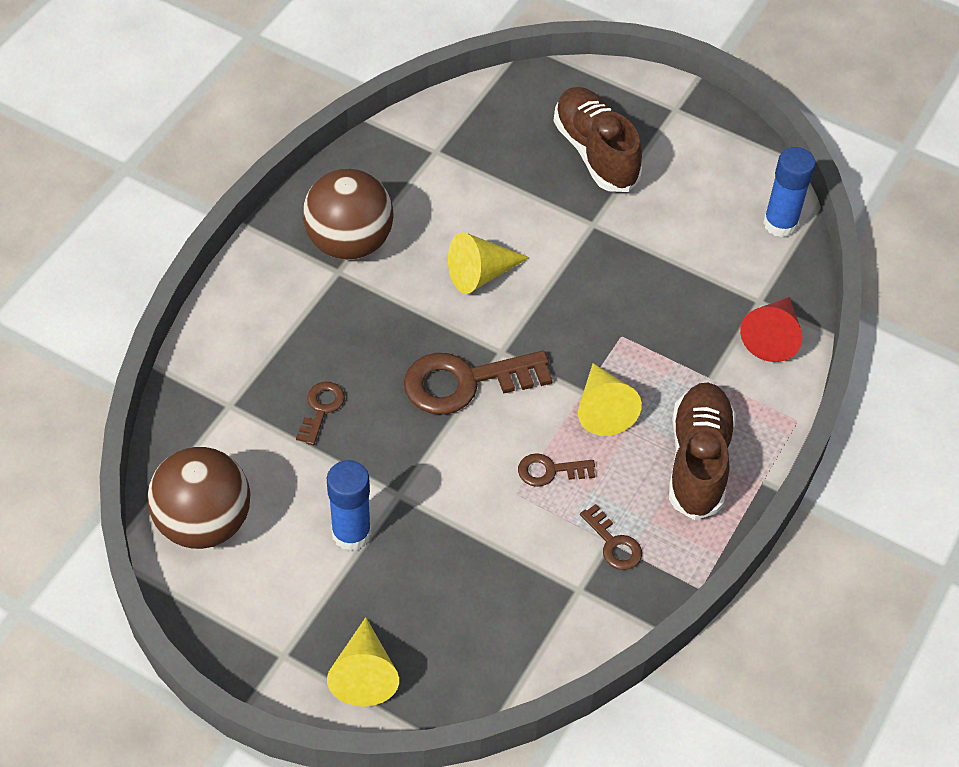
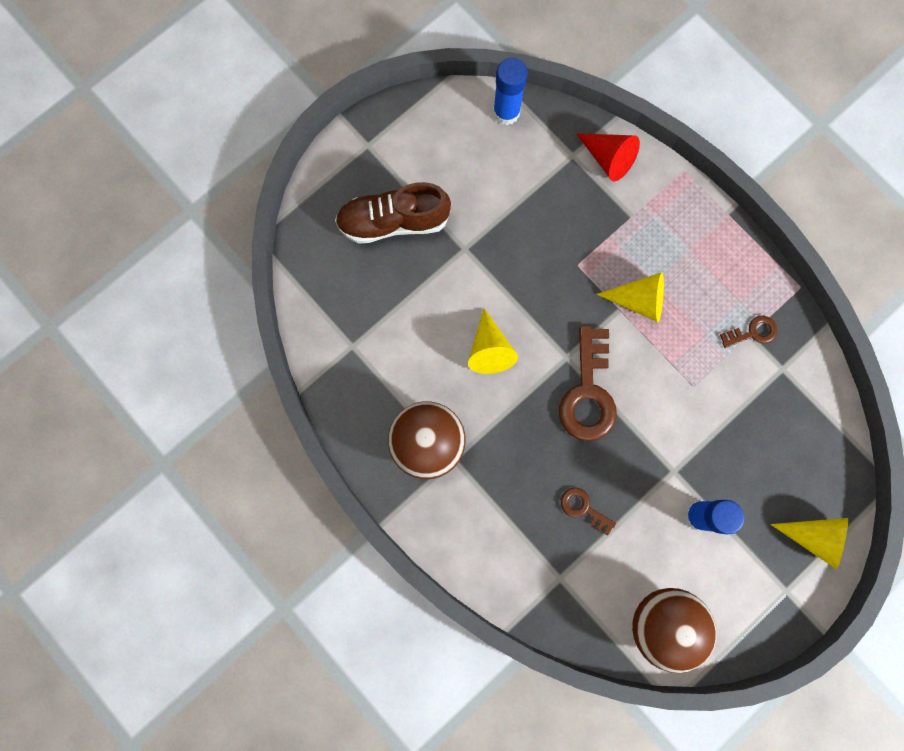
camera: 70 degrees left, 25 degrees up
(550, 471) = (682, 356): brown key -> none
(698, 460) = (700, 250): brown shoe -> none

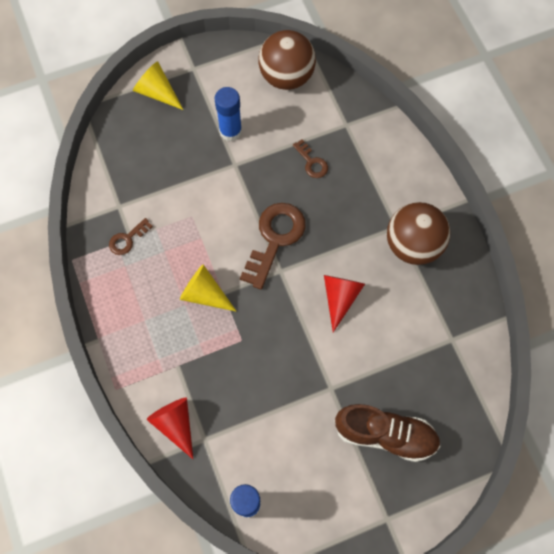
camera: 160 degrees left, 10 degrees down
(489, 350) = (340, 297): yellow cone -> red cone
(752, 332) = (127, 239): brown key -> brown key turned 45 degrees counterclockwise

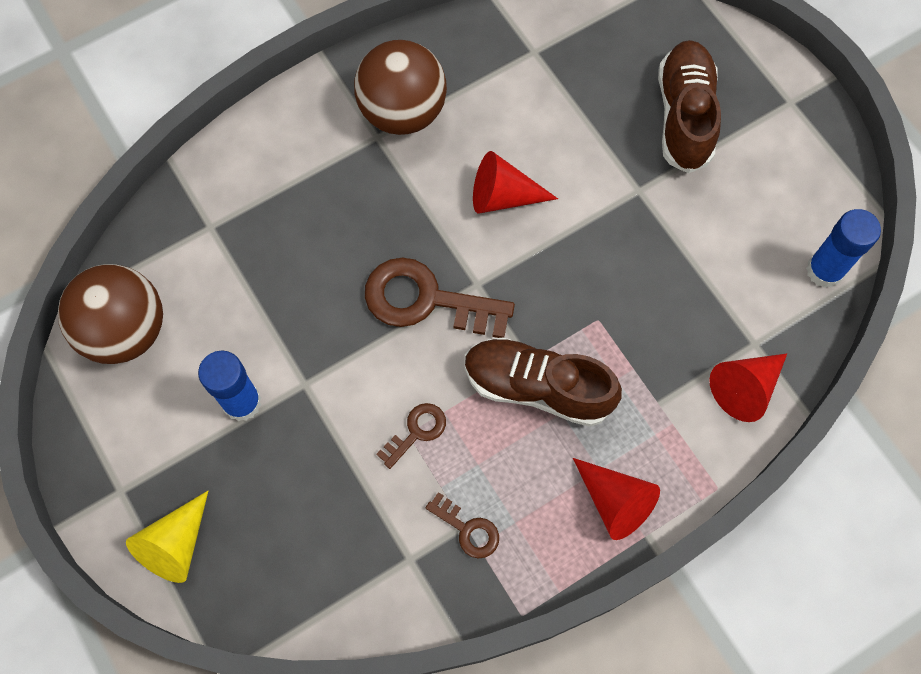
camera: 100 degrees left, 0 degrees up
(122, 325) = (615, 502): none -> red cone
(204, 294) = (537, 387): yellow cone -> brown shoe
(312, 162) = (285, 267): brown key -> brown key (416, 431)

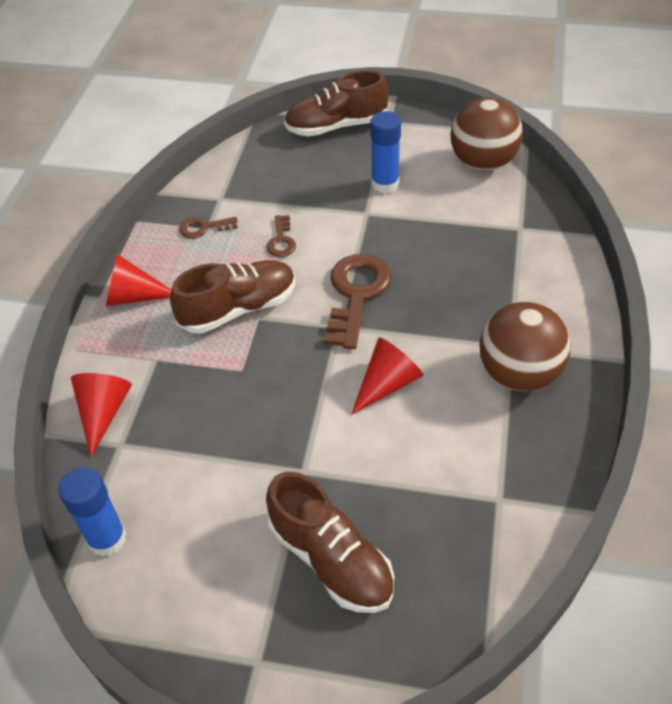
camera: 135 degrees right, 20 degrees down
(176, 545) = (336, 126): yellow cone -> brown shoe
(426, 300) = (356, 294): brown key -> brown key turned 45 degrees counterclockwise

